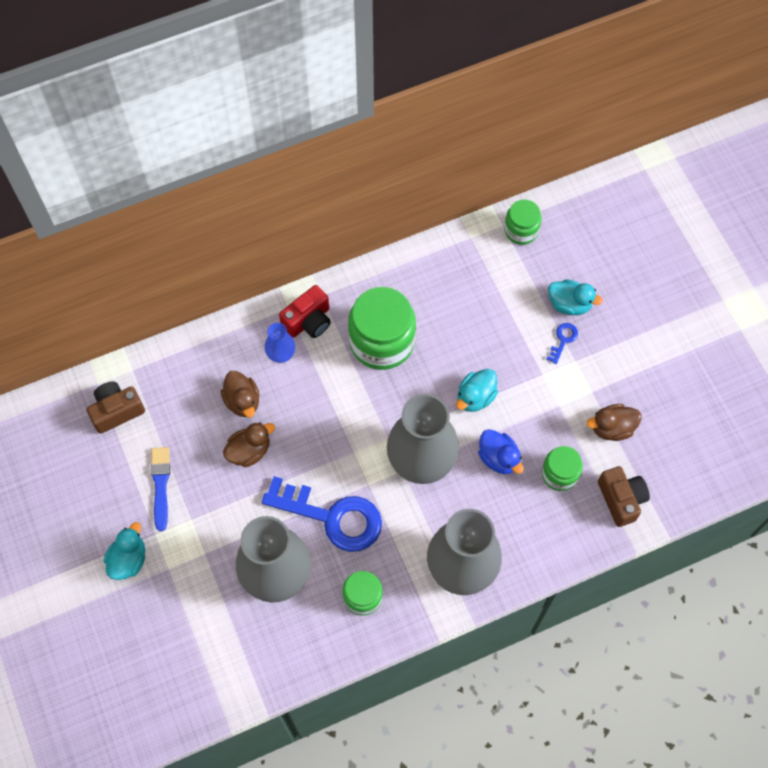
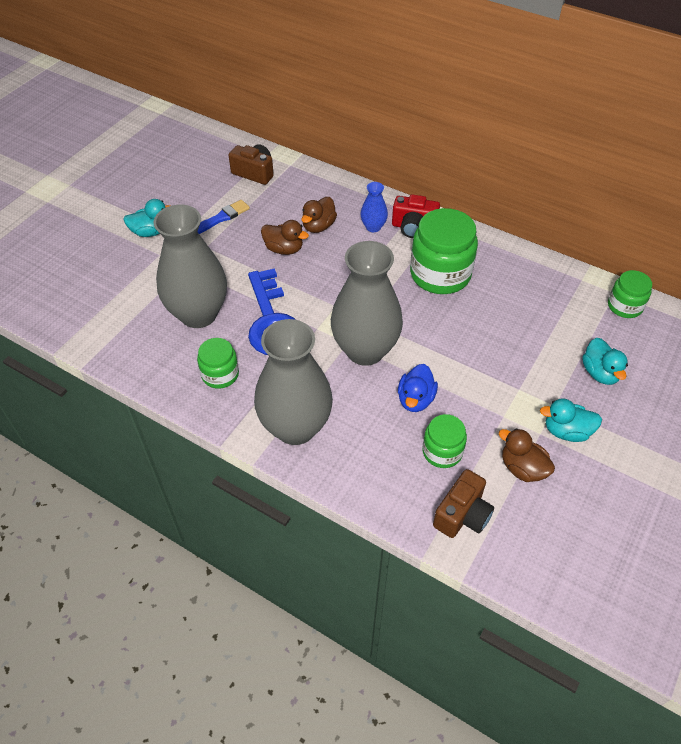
camera: 55 degrees right, 15 degrees down
(475, 397) = (453, 355): turquoise duck -> turquoise duck (566, 431)
(563, 340) = (563, 386): blue key -> none

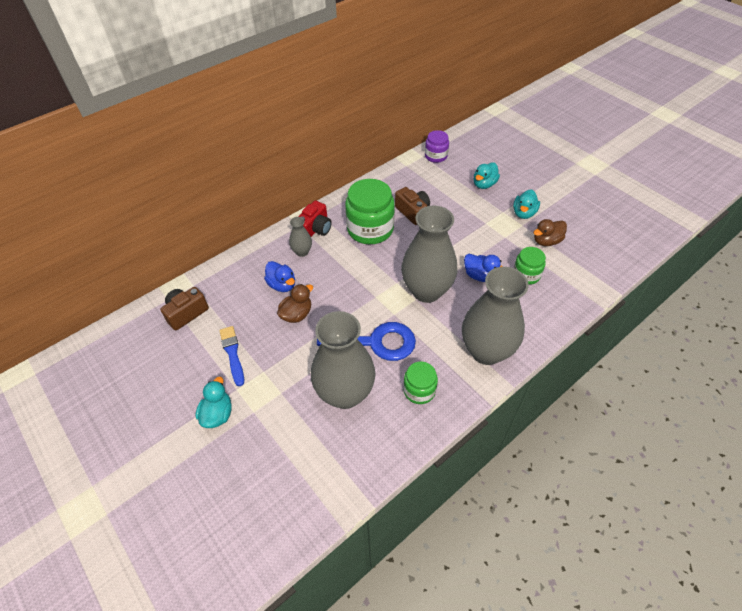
camera: 70 degrees left, 0 degrees up
(318, 226) = (282, 285): brown duck -> blue duck
(373, 227) = (302, 252): blue vase -> grey vase
(462, 515) = (575, 279): brown camera -> brown camera (413, 212)
(600, 373) = (484, 184): turquoise duck -> turquoise duck turned 120 degrees clockwise
(624, 306) = (436, 156): green jar -> purple jar

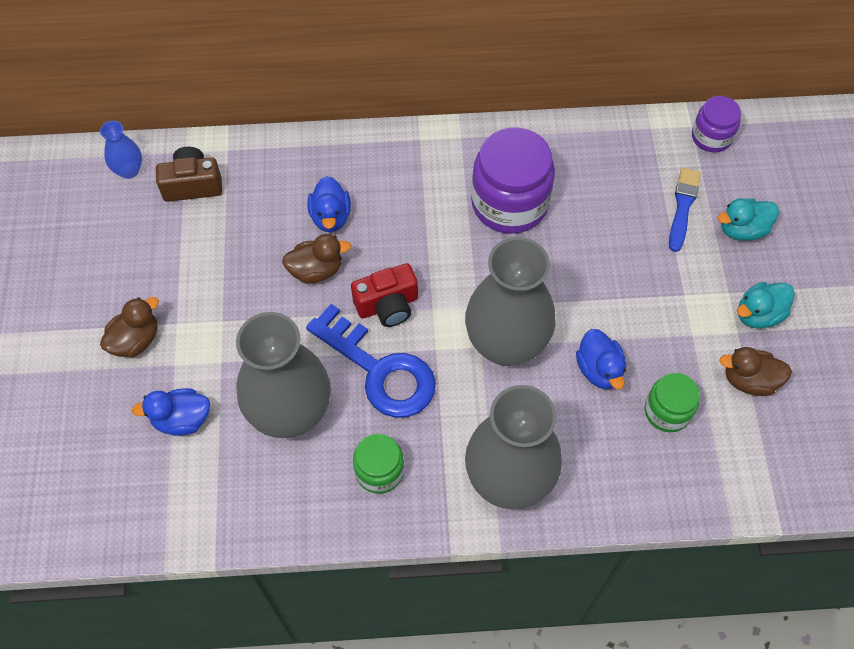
camera: 35 degrees right, 10 degrees up
(138, 327) = (129, 170): none -> blue vase
(217, 414) = (136, 340): turquoise duck -> brown duck
(232, 353) = (205, 274): blue brush -> blue brush (683, 207)
(283, 438) = (182, 420): none -> blue duck
(302, 252) = (392, 183): grey vase -> none
(315, 229) = (436, 158): red camera -> red camera (387, 305)
(370, 229) = (509, 203): green jar -> purple jar
(413, 212) = (592, 212): brown camera -> none

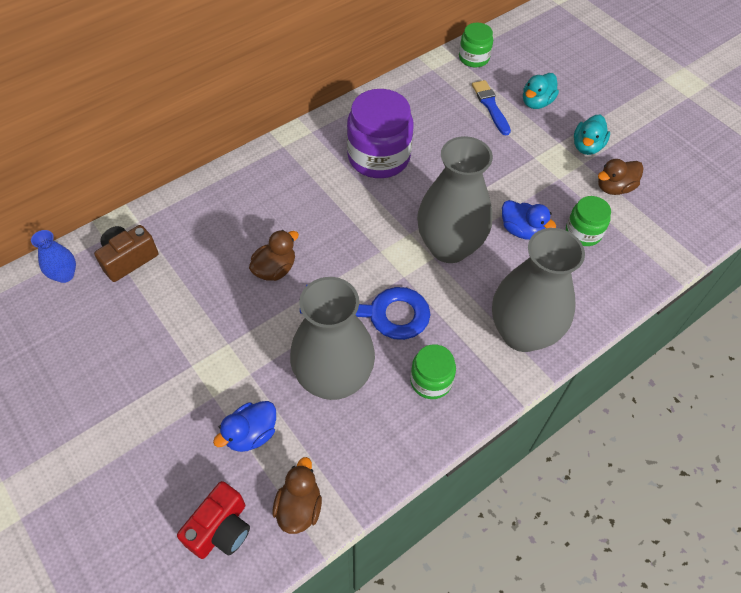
camera: 35 degrees left, 5 degrees down
(136, 340) = (166, 397): brown duck -> brown duck (299, 507)
(330, 217) = (257, 228): blue duck -> none
(387, 305) = (347, 265): red camera -> red camera (221, 529)
(711, 137) = (474, 58): purple jar -> green jar

